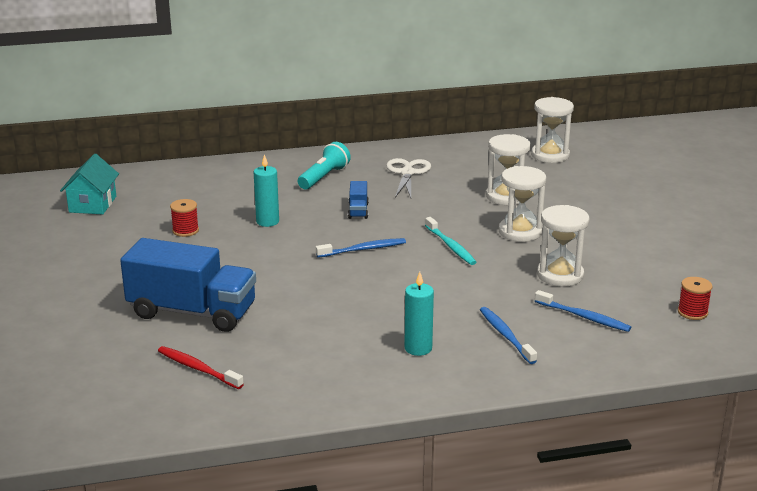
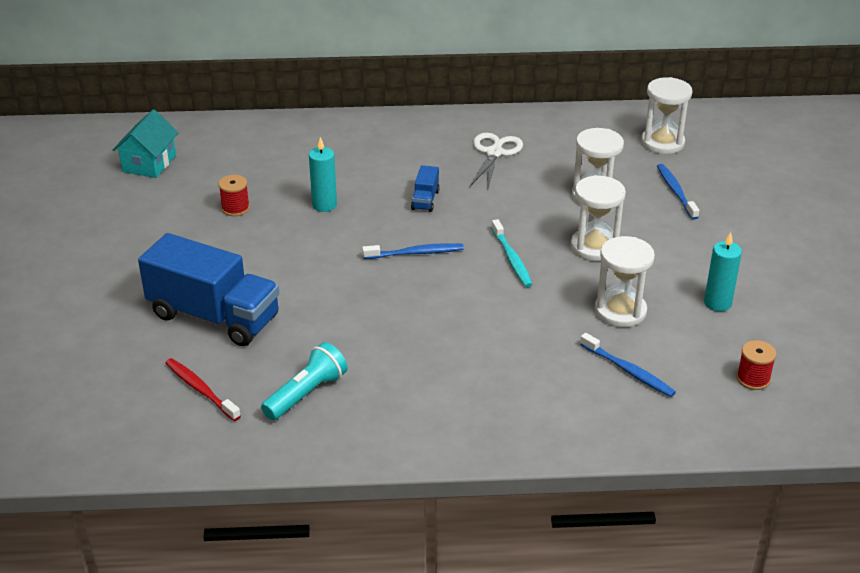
camera: 10 degrees right, 10 degrees up
(324, 177) = (401, 150): turquoise flashlight -> turquoise flashlight (306, 394)
(418, 348) = (435, 391): turquoise candle -> turquoise candle (717, 303)
(506, 335) = (535, 386): blue toothbrush -> blue toothbrush (676, 192)

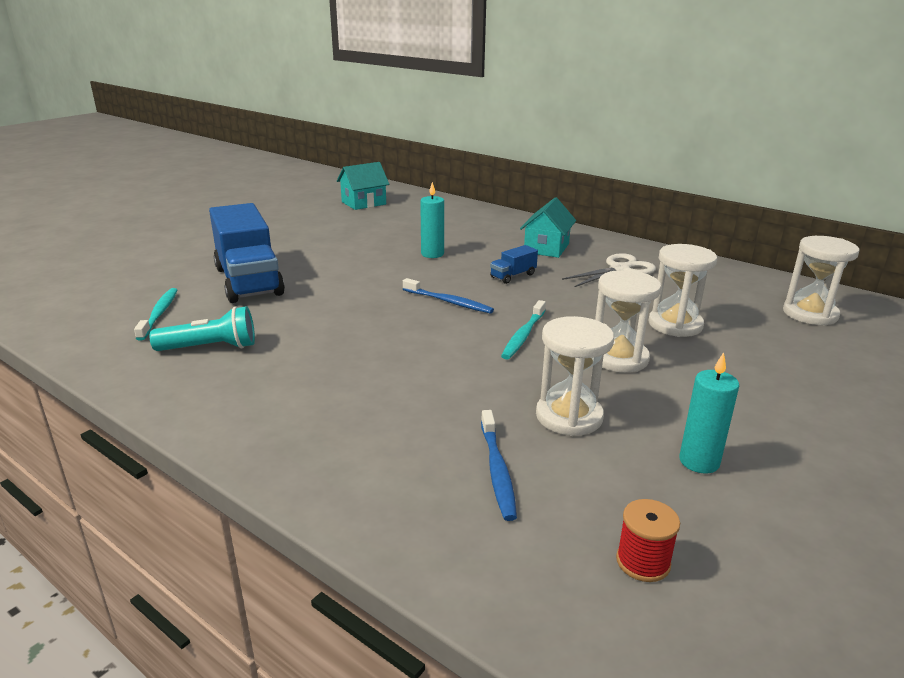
camera: 40 degrees right, 10 degrees down
(201, 390) = (159, 314): red toothbrush -> turquoise toothbrush
(235, 208) = (371, 237): red spool -> none
(408, 152) = (546, 248): none -> turquoise house
(676, 192) = (776, 352): blue toothbrush -> none

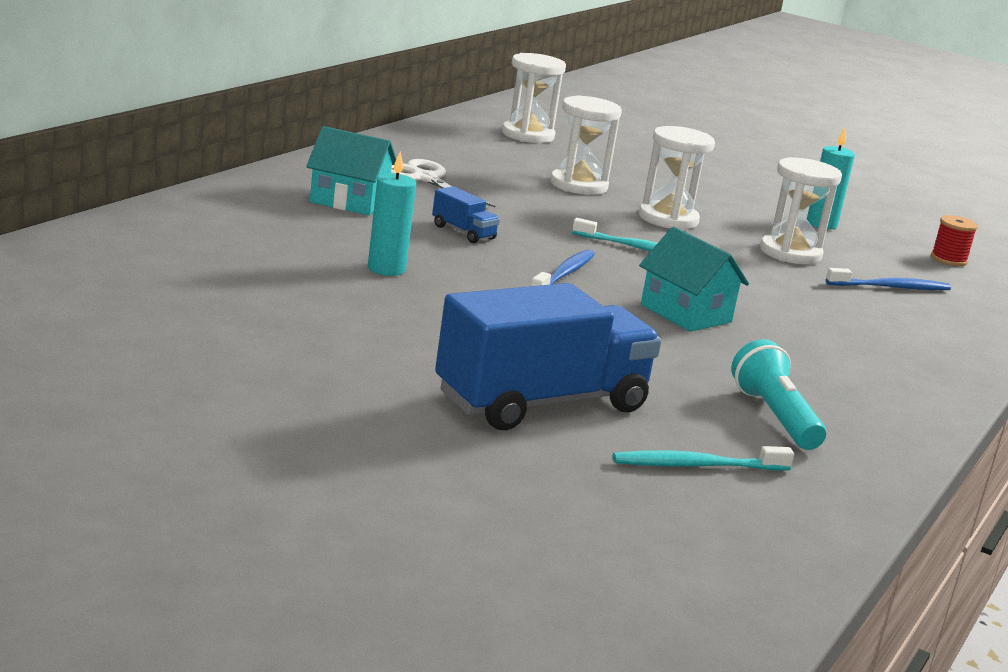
camera: 100 degrees left, 5 degrees down
(364, 203) = (80, 303): turquoise house -> turquoise house (686, 313)

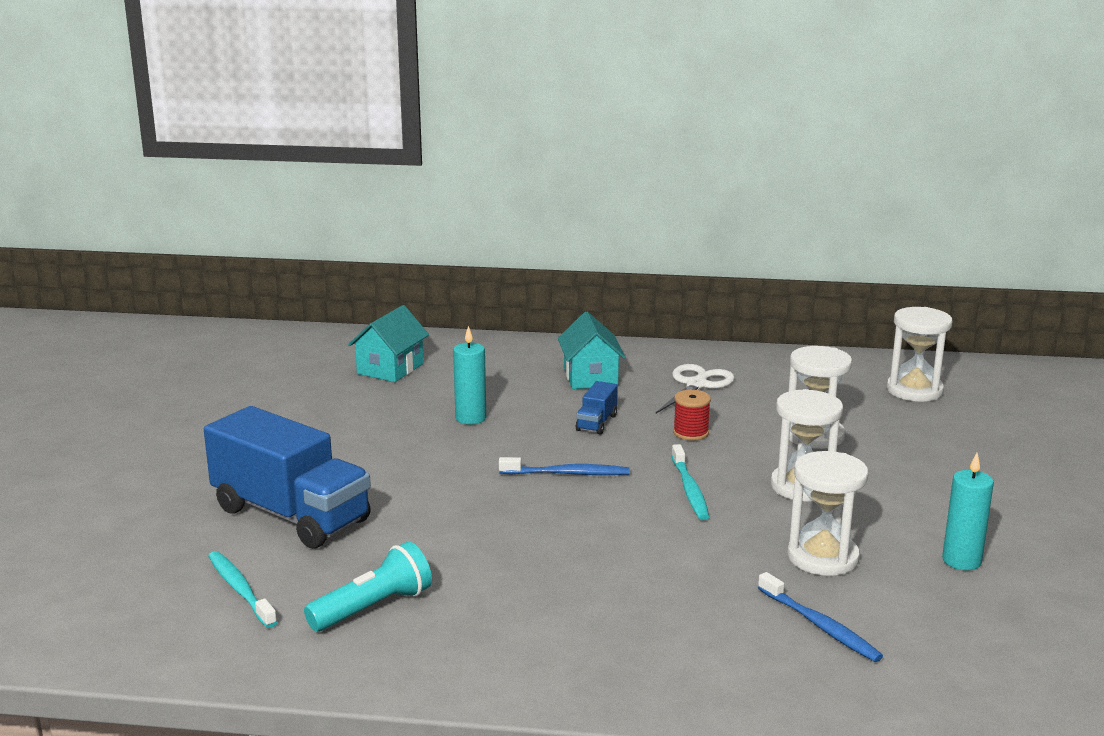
camera: 70 degrees right, 0 degrees up
(686, 313) = (557, 535): turquoise house -> turquoise house (390, 369)
(948, 259) = (1001, 653): red spool -> red spool (691, 433)

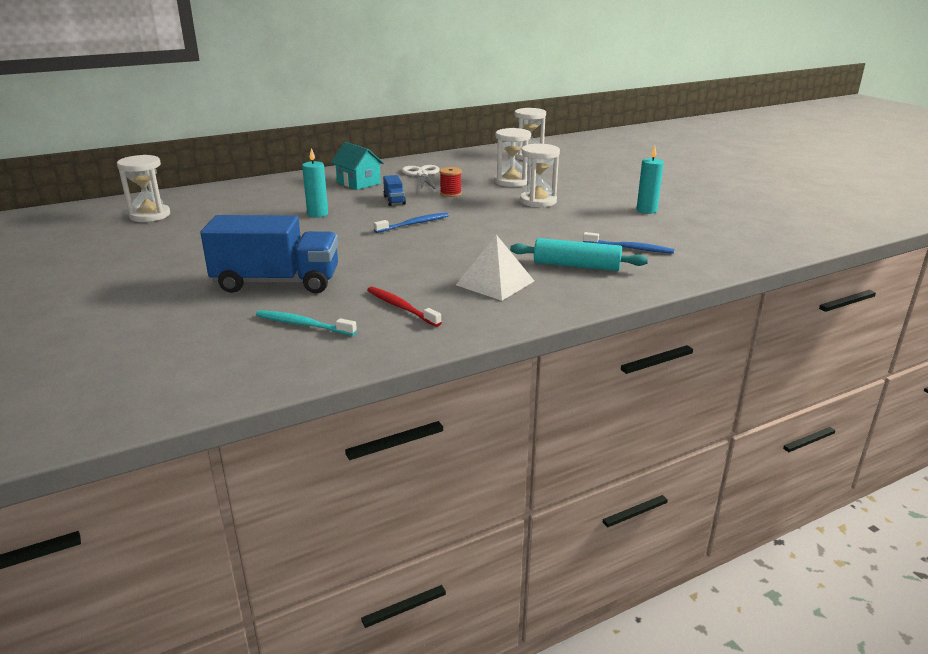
camera: 35 degrees left, 5 degrees up
(373, 608) = (401, 307): turquoise flashlight -> red toothbrush
(390, 369) = (227, 203): turquoise house -> none
(537, 613) = (495, 283): none -> white pyramid
(689, 489) = (487, 215): turquoise toothbrush -> none
(690, 627) = (576, 266): none -> turquoise rolling pin
(822, 557) = (590, 224): white hourglass -> white hourglass (150, 215)

